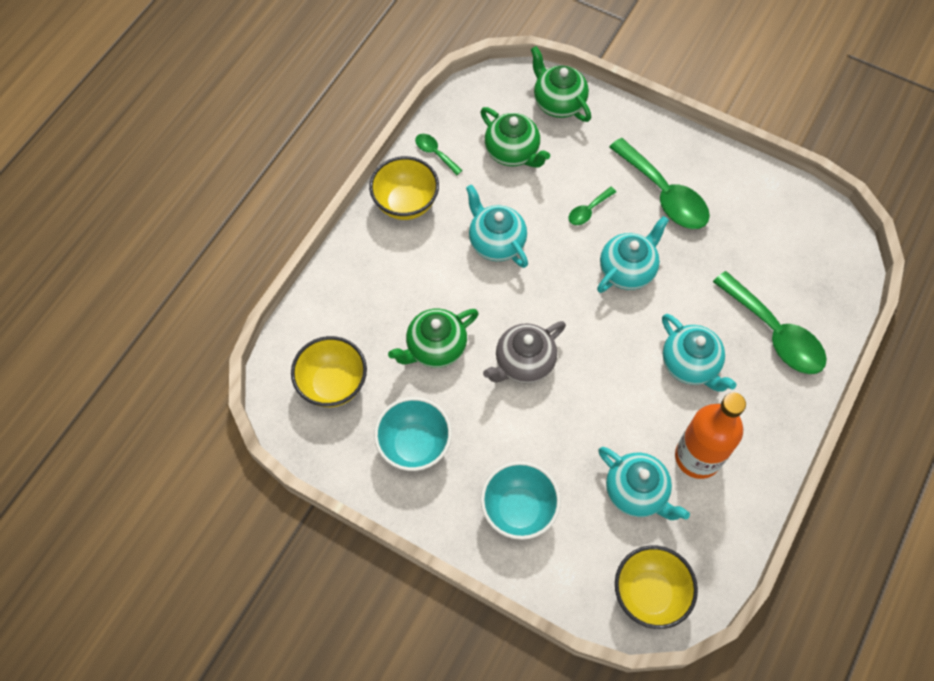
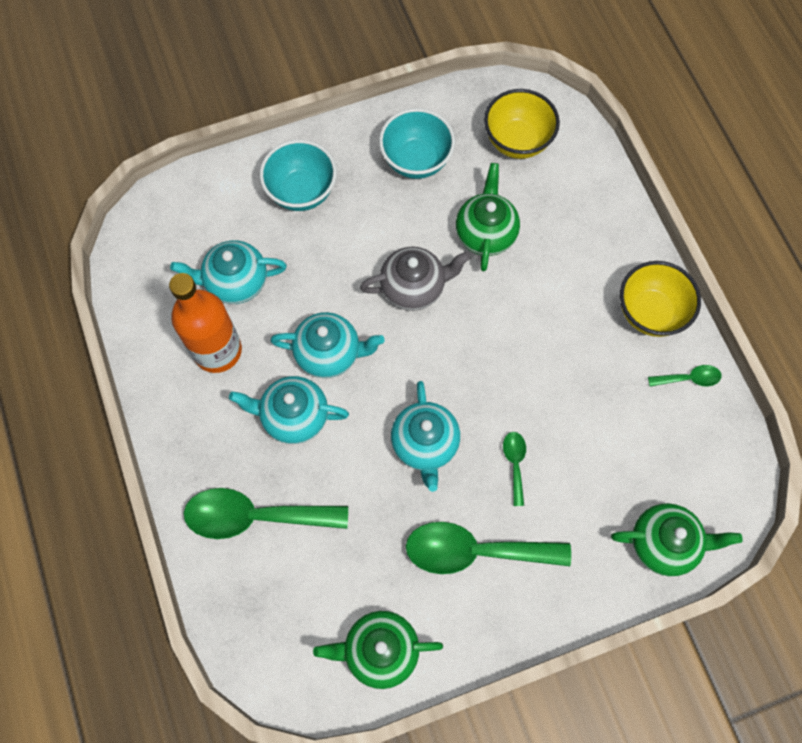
camera: 130 degrees right, 5 degrees up
(496, 242) = (547, 356): turquoise teapot -> turquoise teapot (329, 353)
(512, 152) = (636, 449): green teapot -> green teapot (380, 650)
(523, 363) = (414, 288): grey teapot -> grey teapot turned 75 degrees clockwise
(649, 593) = (160, 228): yellow bowl -> none

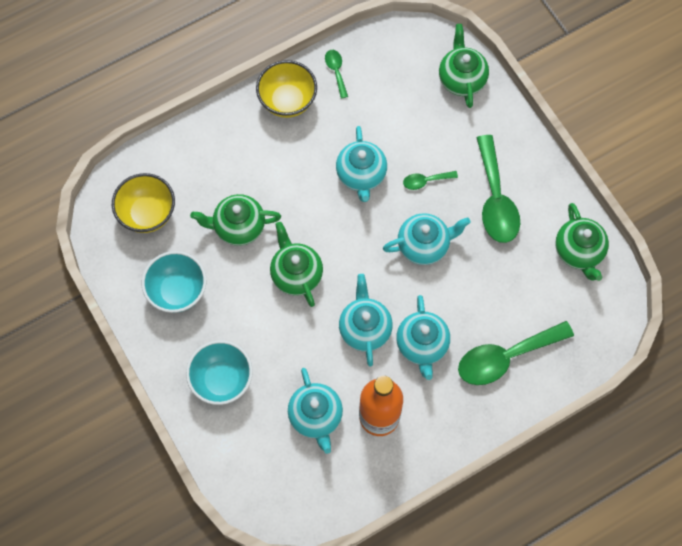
camera: 100 degrees left, 0 degrees up
(255, 516) = (505, 357): green spoon -> green spoon turned 75 degrees clockwise
(414, 288) = (296, 274): grey teapot -> green teapot
(534, 384) = (361, 175): none -> turquoise teapot

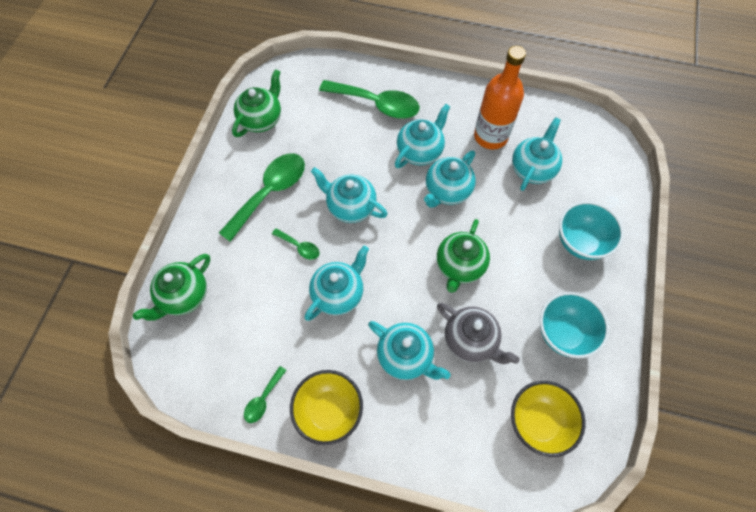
camera: 135 degrees left, 5 degrees down
(238, 226) = (471, 340): green teapot -> grey teapot
(272, 176) = (405, 356): none -> turquoise teapot

